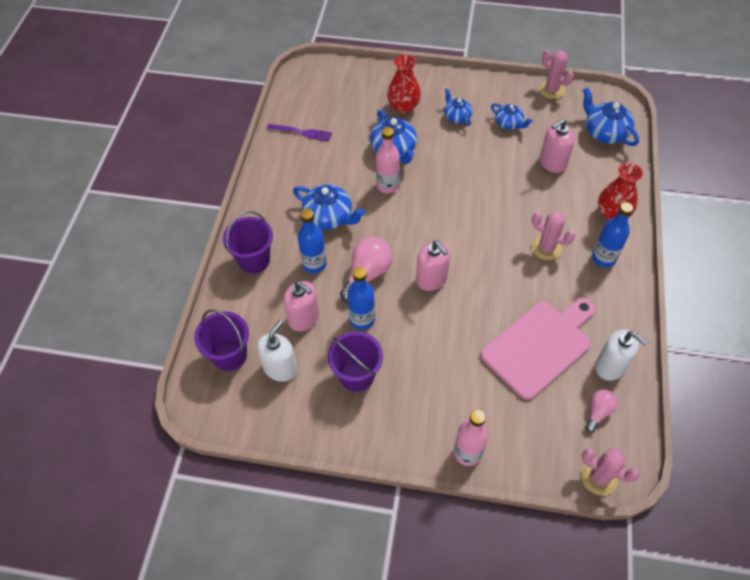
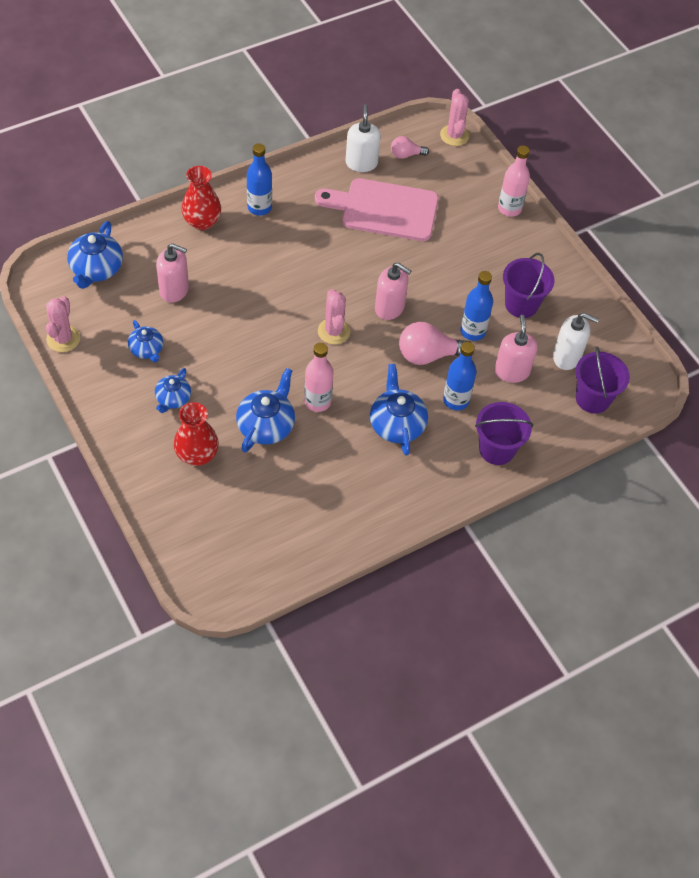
camera: 135 degrees left, 0 degrees up
(280, 368) = (566, 357): white soap dispenser -> white soap dispenser turned 150 degrees counterclockwise
(301, 132) = (315, 525): purple fork -> none
(431, 279) = (389, 308): pink soap dispenser -> pink soap dispenser turned 105 degrees clockwise
(509, 123) = (146, 349): blue teapot -> blue teapot turned 150 degrees clockwise
(546, 248) = (283, 248): pink cactus -> pink cactus (334, 331)

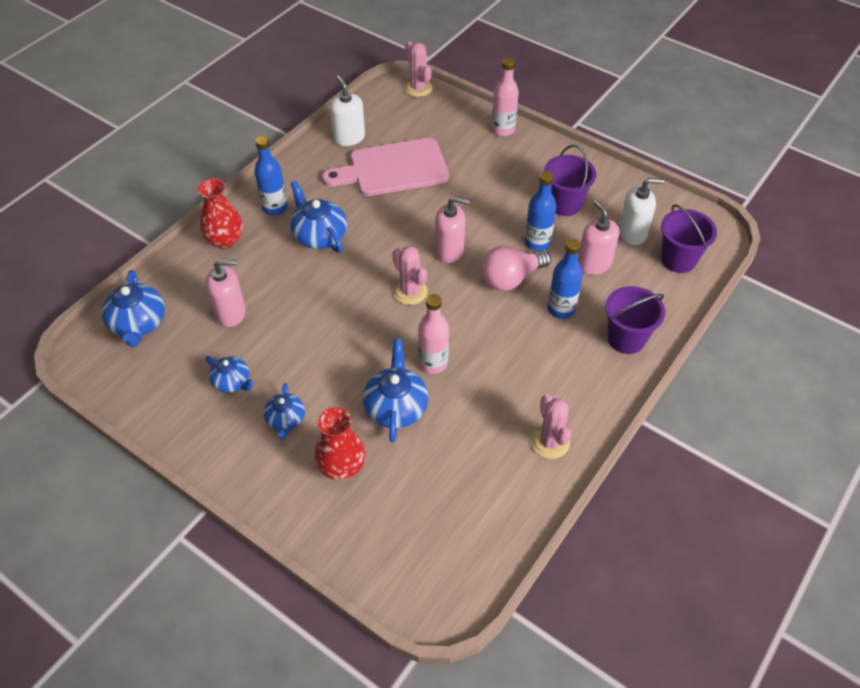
camera: 20 degrees left, 5 degrees down
(63, 339) = (136, 406): pink cactus -> pink cactus (550, 442)
(397, 424) = (521, 353): blue teapot -> blue teapot (319, 235)
(406, 155) = (385, 117): pink light bulb -> none

